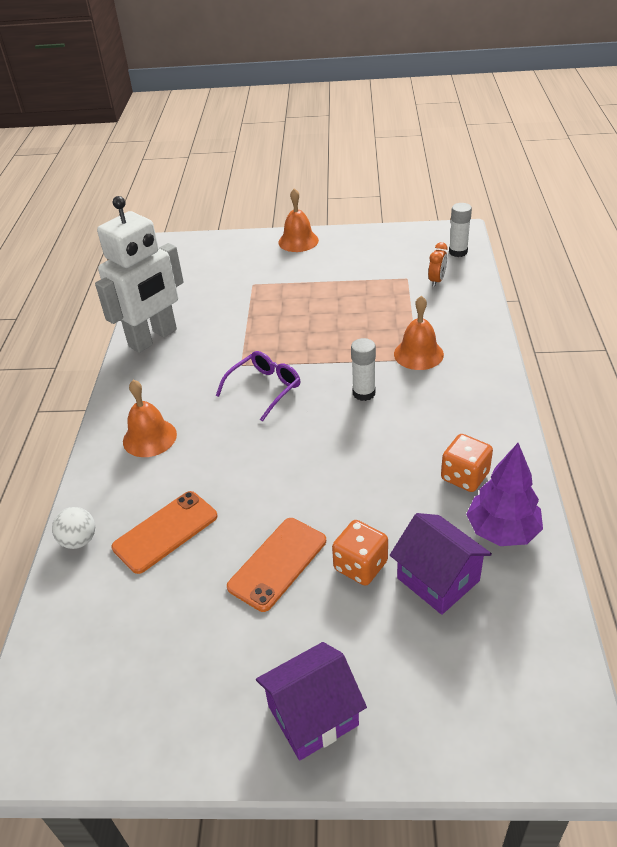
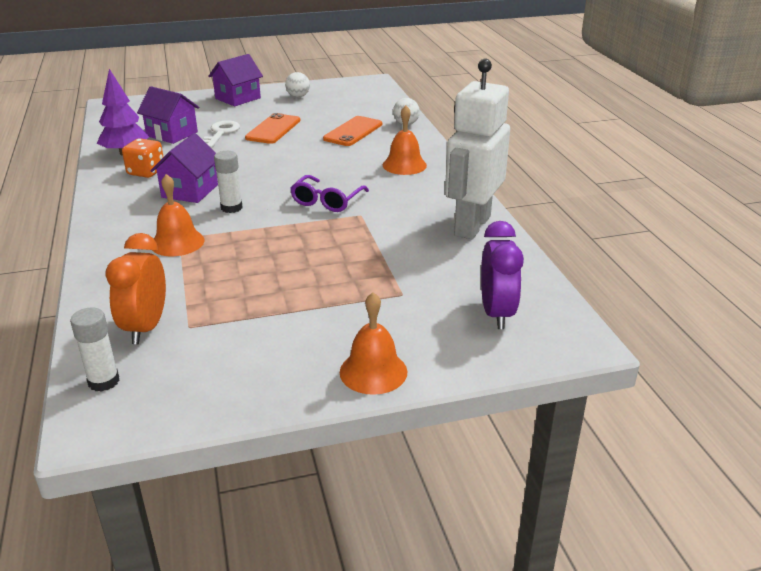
camera: 160 degrees right, 10 degrees down
(195, 696) = (298, 96): none -> white ball
(201, 264) = (496, 313): none -> purple clock
(360, 565) = (221, 133): orange dice -> white key
(407, 428) = (190, 191): none -> purple house
(436, 281) = (146, 327): orange clock -> orange clock, size x1.75

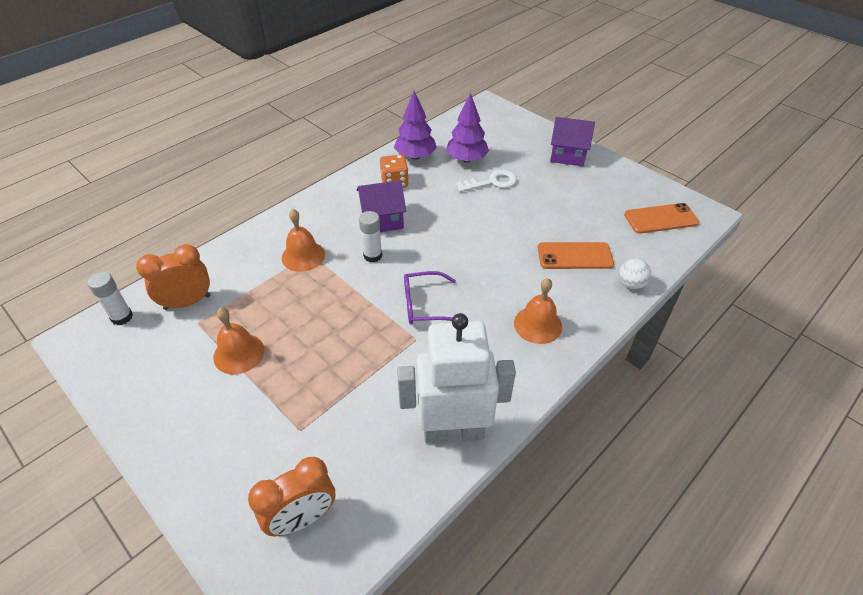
camera: 60 degrees right, 15 degrees up
(172, 134) = (466, 159): purple house -> purple tree
(273, 129) = (529, 206): orange phone -> orange phone (660, 219)
(298, 96) = (612, 185): white ball -> none
(373, 371) = (180, 461): orange bell -> orange bell (239, 353)
(496, 313) = (302, 518): purple clock -> orange clock

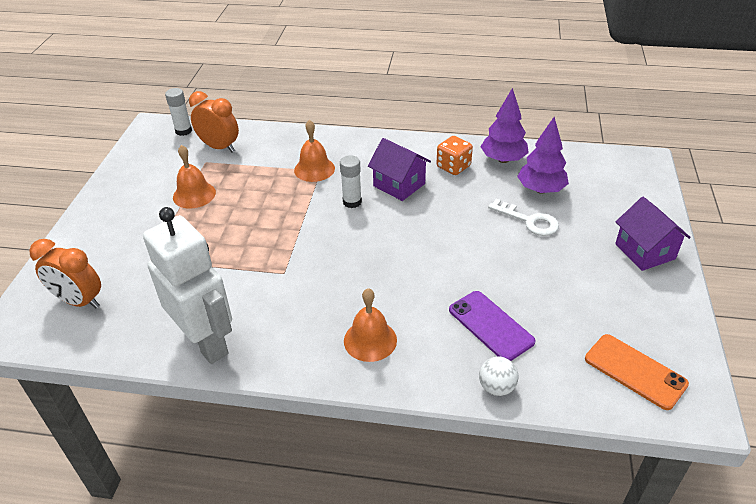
camera: 55 degrees right, 5 degrees down
(424, 305) = (325, 258): purple glasses -> none
(574, 256) = (490, 325): orange phone -> purple phone

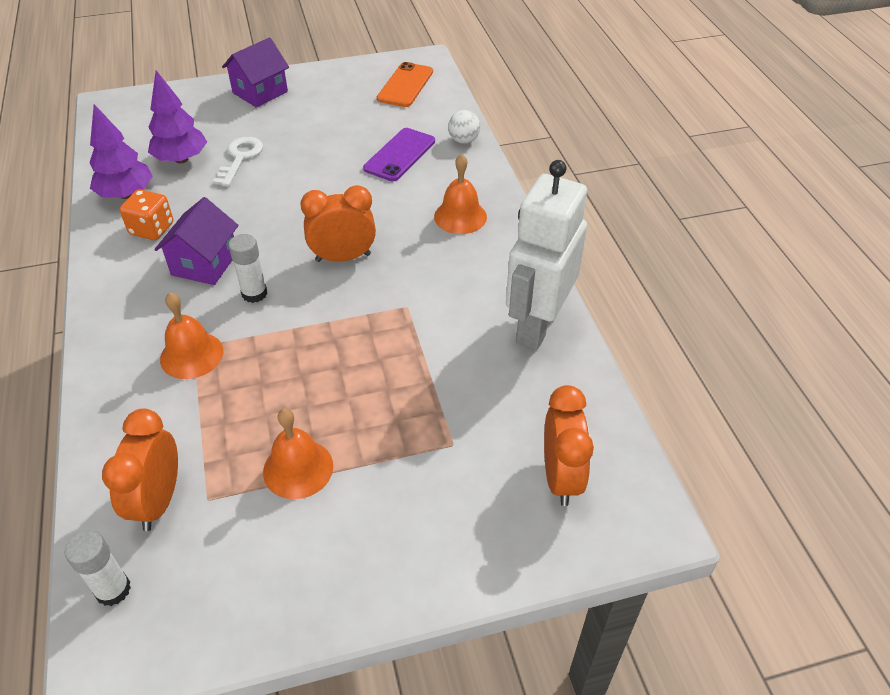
camera: 115 degrees left, 5 degrees up
(362, 252) = (343, 257): none -> orange clock

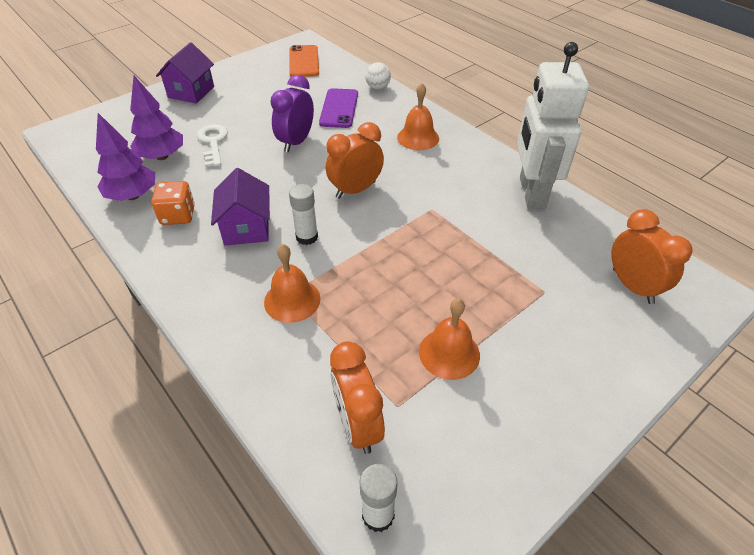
camera: 25 degrees left, 0 degrees up
(323, 182) = (296, 142): none -> purple clock

